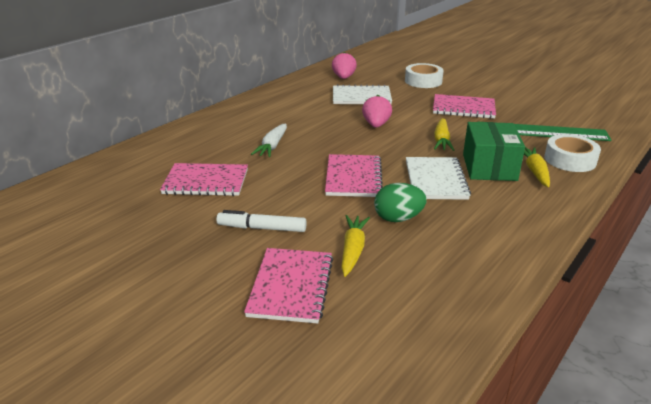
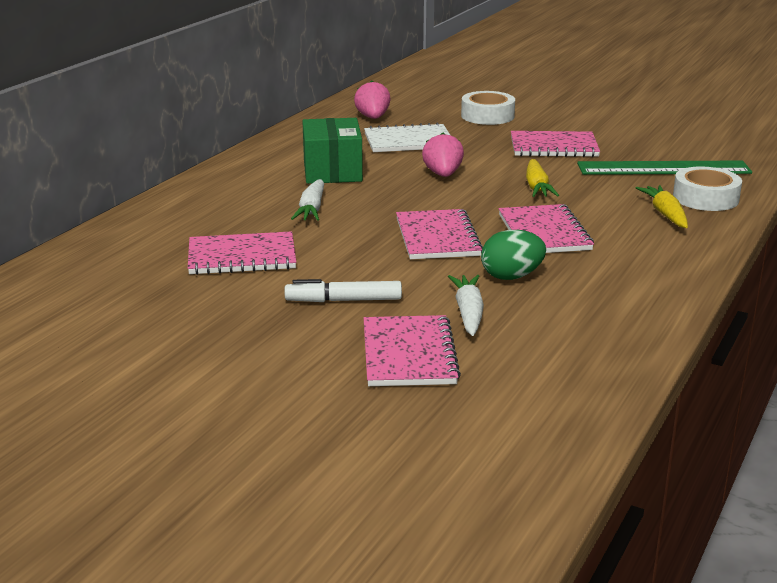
camera: 10 degrees left, 5 degrees down
(353, 250) = (468, 313): yellow carrot -> white carrot
(435, 180) = (544, 232): white notebook -> pink notebook
(489, 167) = (607, 213): green box -> green box (332, 171)

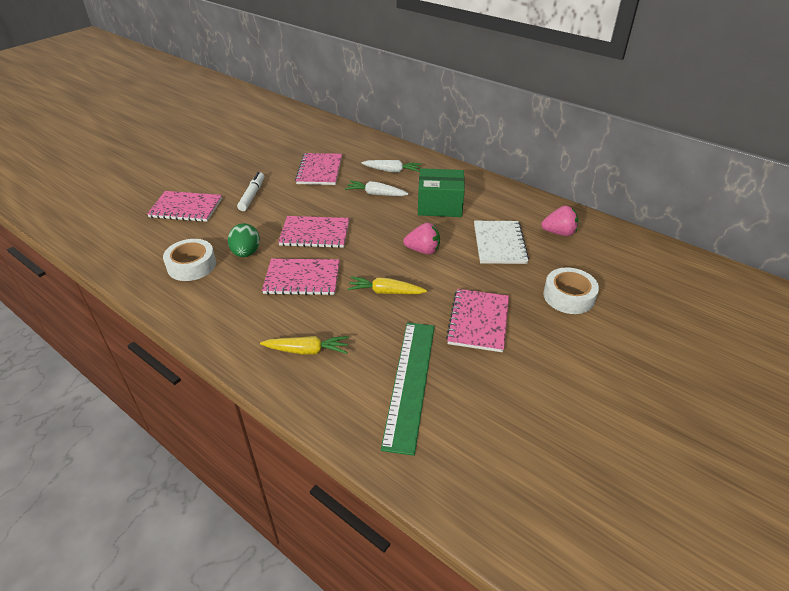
camera: 100 degrees right, 15 degrees up
(468, 313) = (213, 231): white carrot -> white carrot (392, 171)
(705, 198) = (331, 389): white tape -> white tape (191, 265)

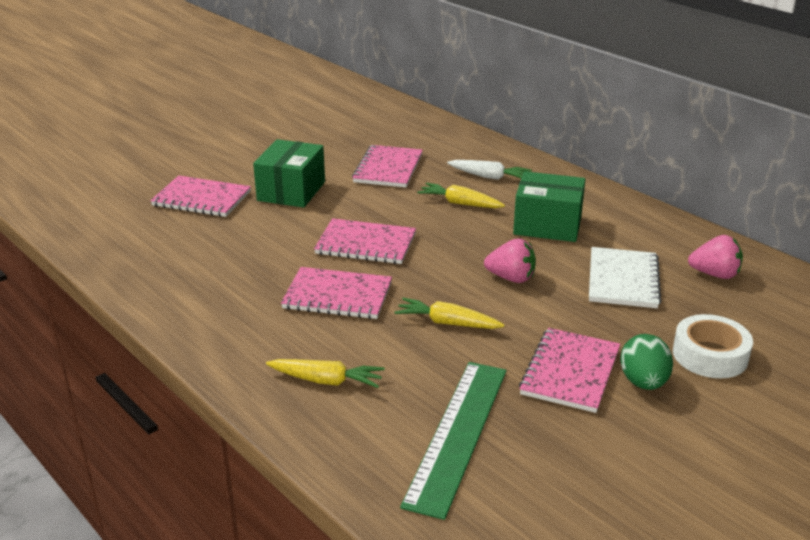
camera: 10 degrees right, 10 degrees down
(191, 265) = (196, 266): white tape -> none
(246, 253) = (269, 258): green egg -> green egg (643, 382)
(252, 195) = (291, 191): white marker -> green box
(376, 194) = (460, 203): white carrot -> yellow carrot

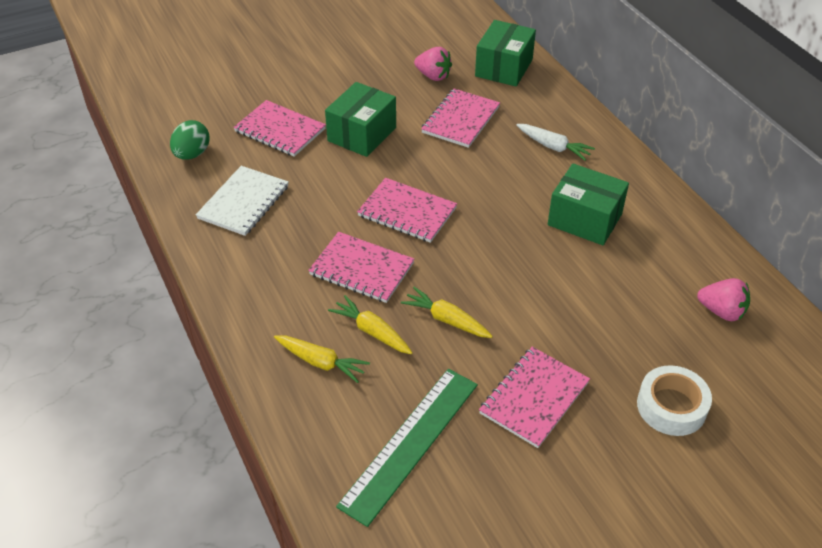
camera: 15 degrees right, 15 degrees up
(413, 127) = (503, 68): none -> green box
(460, 203) = (512, 177): yellow carrot -> yellow carrot (372, 331)
(511, 278) = (524, 278): pink strawberry -> pink strawberry (433, 76)
(623, 280) = (628, 301): white notebook -> white notebook (243, 202)
(643, 382) = (595, 424): green egg -> green egg (192, 154)

